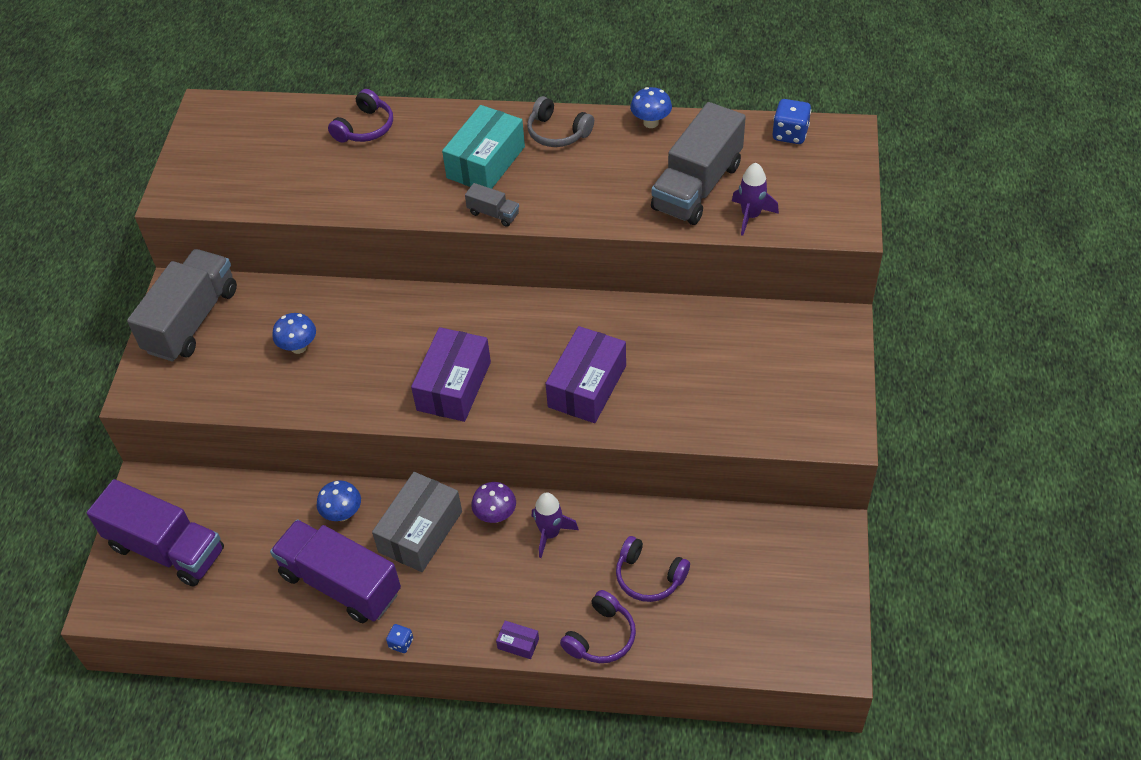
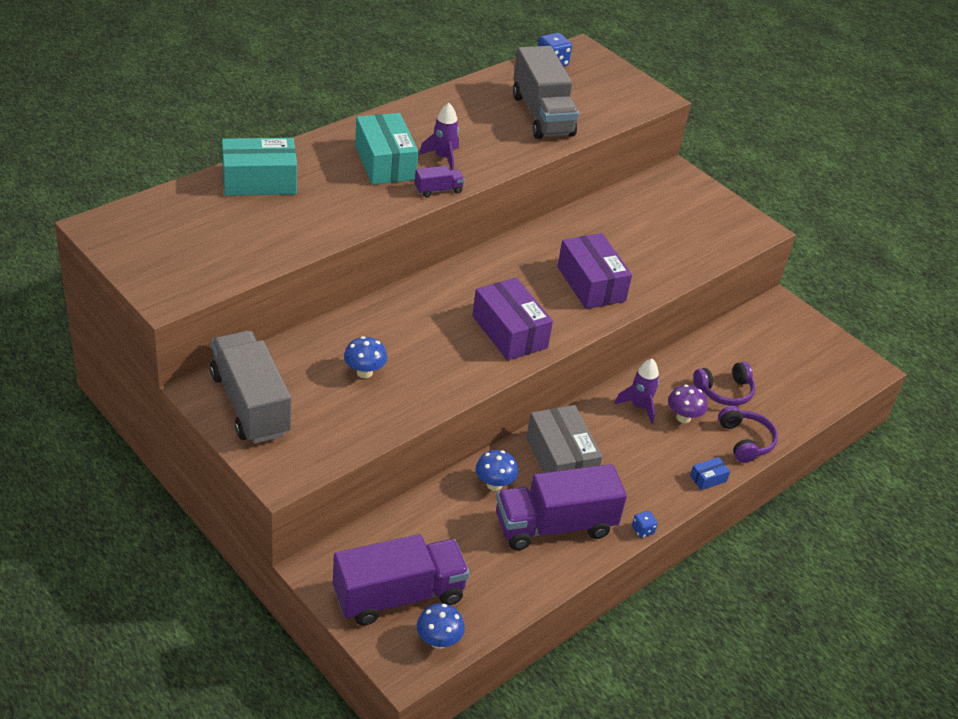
camera: 55 degrees left, 10 degrees down
(365, 128) = (259, 181): purple headphones -> turquoise box
(493, 214) = (438, 190): grey truck -> purple truck
(495, 515) = (593, 418): purple mushroom -> purple mushroom (683, 417)
(518, 644) = (708, 478): purple box -> blue box
(557, 132) = (407, 123): grey headphones -> none
(651, 122) = (459, 92): blue mushroom -> blue mushroom (438, 641)
(750, 216) = (596, 117): purple rocket -> purple rocket (443, 157)

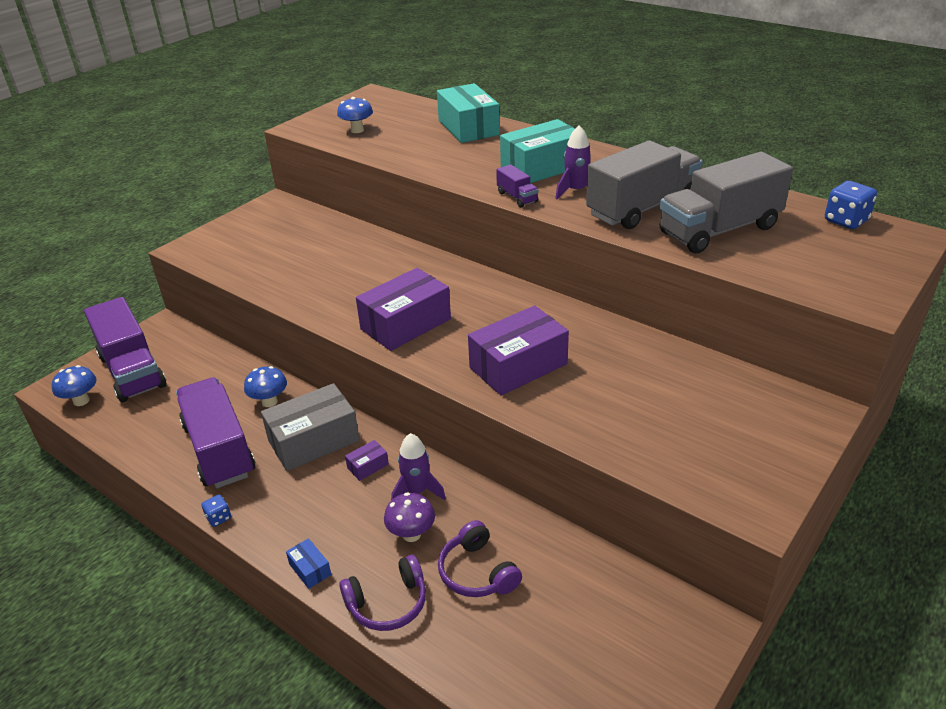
camera: 85 degrees right, 5 degrees down
(250, 404) = (264, 221): grey truck -> grey truck (642, 208)
(364, 372) = (317, 260): blue mushroom -> blue mushroom (357, 130)
(603, 430) = (368, 466): none -> purple box

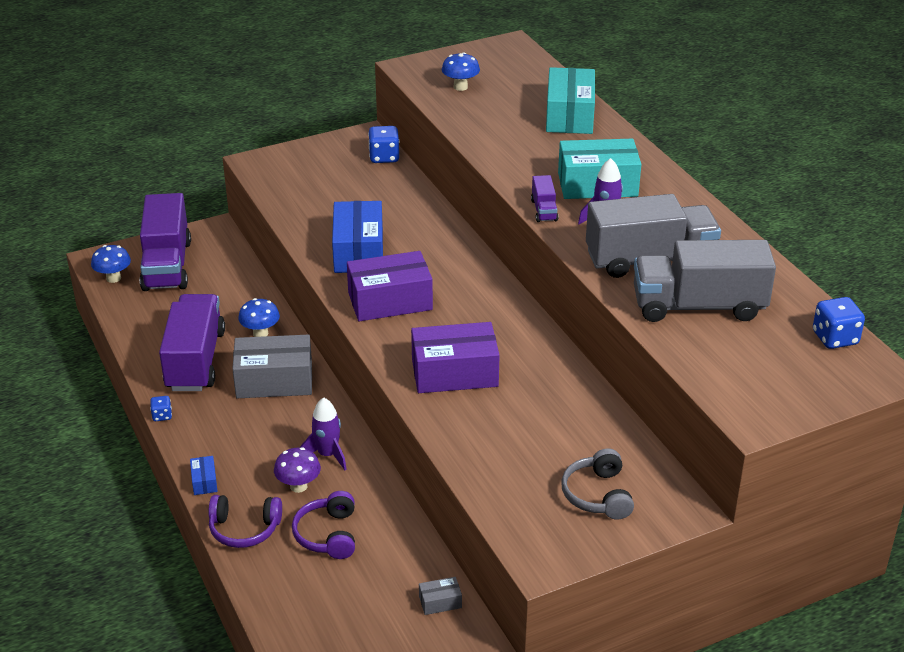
camera: 25 degrees right, 0 degrees up
(305, 213) = (384, 157): none -> blue dice
(342, 292) = (359, 251): none -> blue box
(368, 466) = (303, 419): purple box -> none
(637, 594) = (440, 602): none -> grey box
(741, 427) = (597, 495): none -> grey headphones

